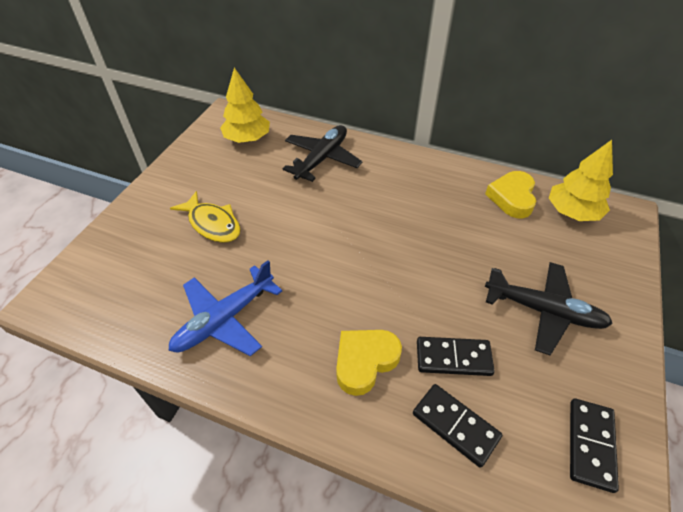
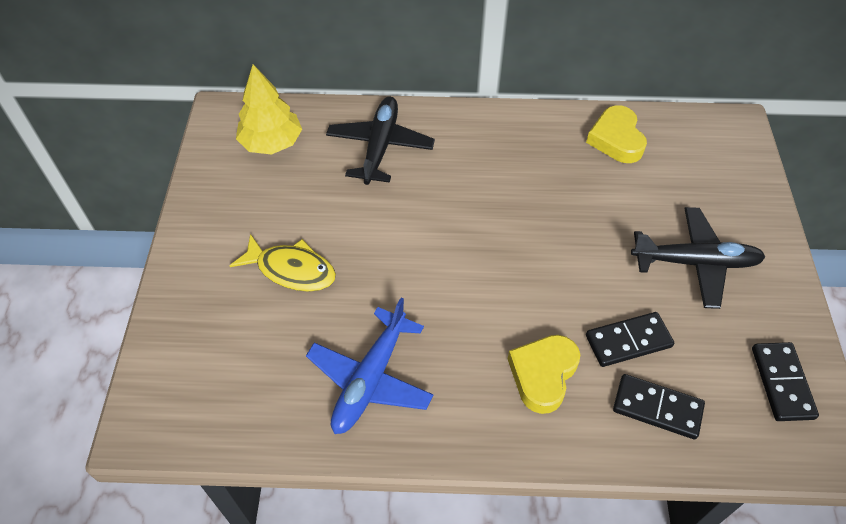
camera: 20 degrees left, 5 degrees up
(572, 212) = (684, 140): yellow tree -> none

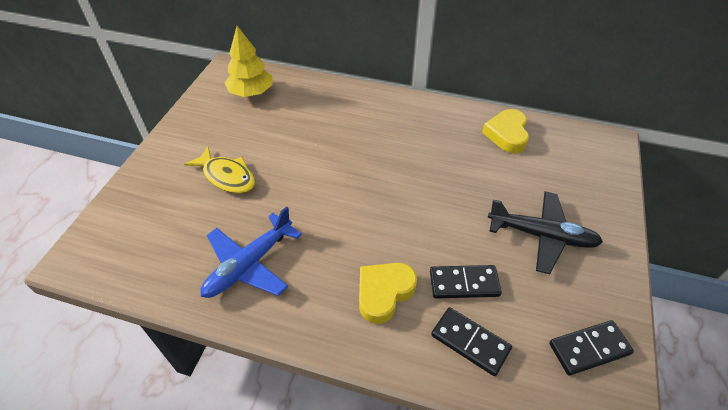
camera: 15 degrees right, 5 degrees down
(380, 146) = (326, 108): black plane -> none
(781, 383) = (589, 348): black domino -> black domino turned 60 degrees clockwise

